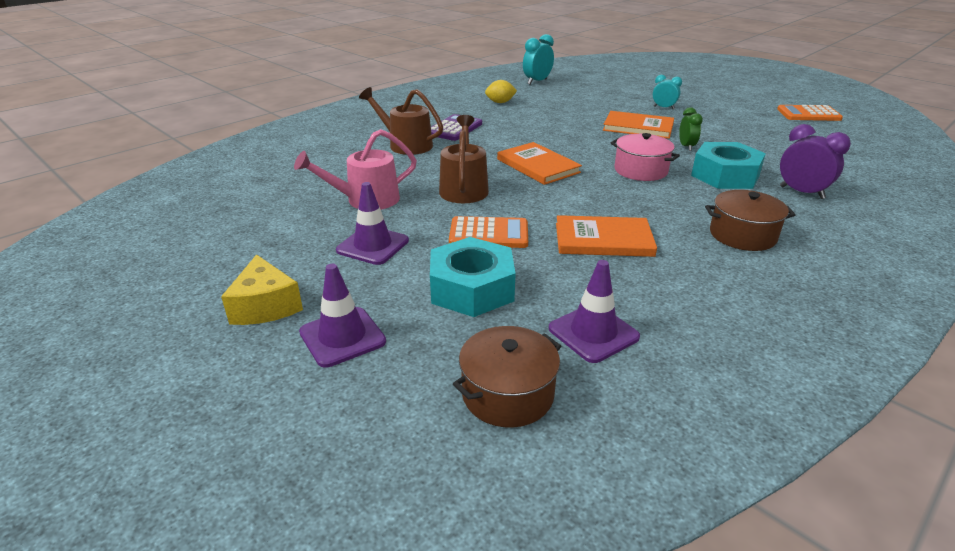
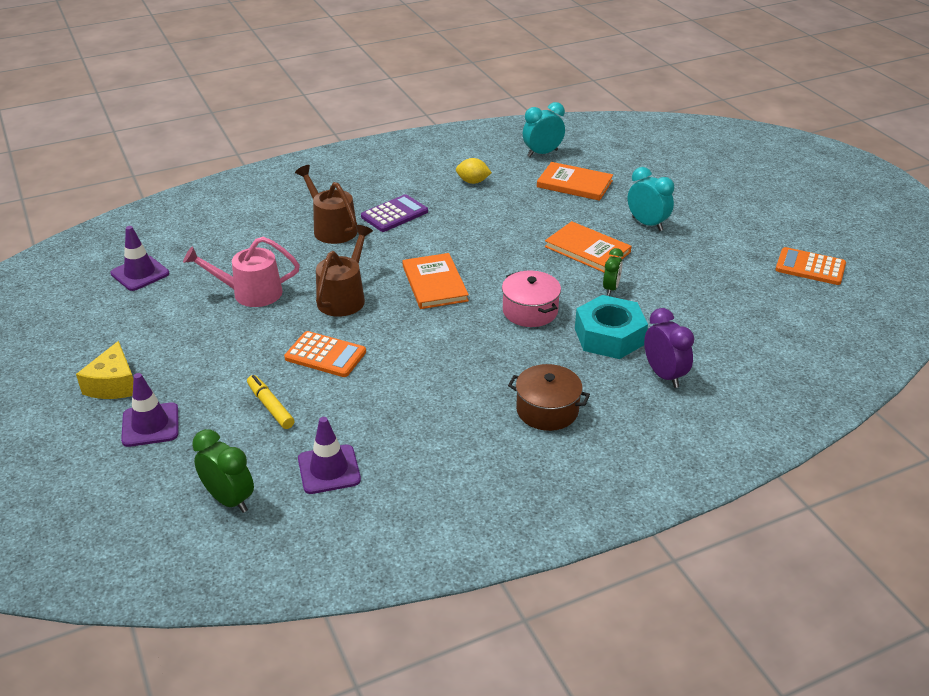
camera: 20 degrees right, 5 degrees up
(373, 245) = (224, 345): purple traffic cone -> purple traffic cone (140, 273)
(472, 288) = (270, 406): turquoise nut -> yellow marker
(508, 394) = (229, 500): brown pot -> green clock
(603, 239) = (417, 385): orange book -> orange book (574, 184)
(663, 108) = (647, 224): turquoise clock -> turquoise clock, size x1.54

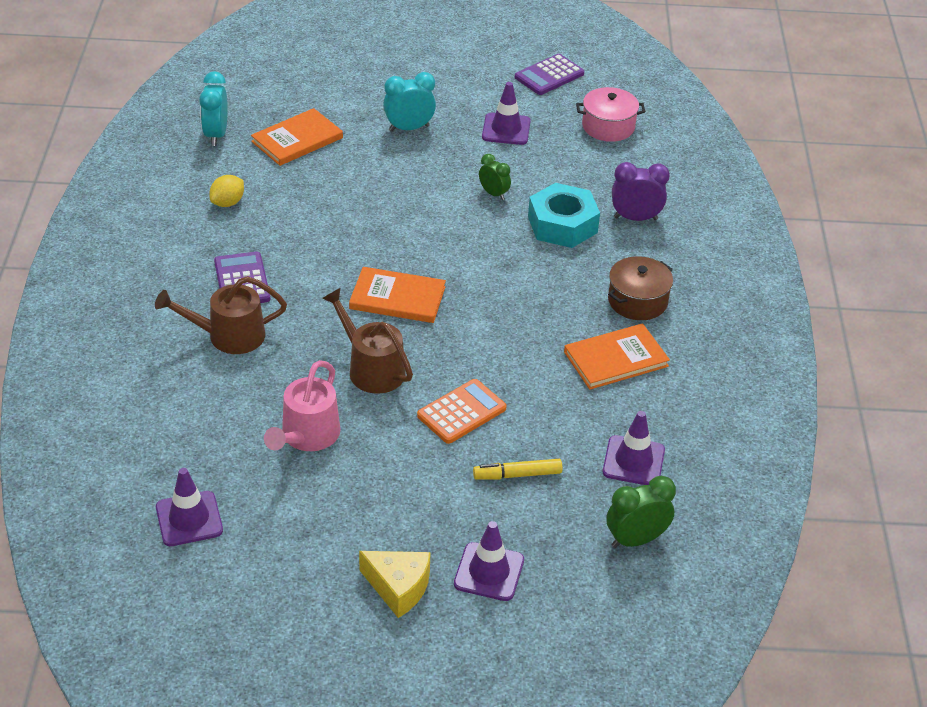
camera: 65 degrees left, 5 degrees up
(530, 311) = (490, 255): pink pot -> pink pot (608, 126)
(587, 249) = (420, 181): orange book -> orange book (616, 359)
(704, 268) = (506, 129): none -> purple traffic cone
(810, 267) = (549, 75): orange calculator -> purple calculator

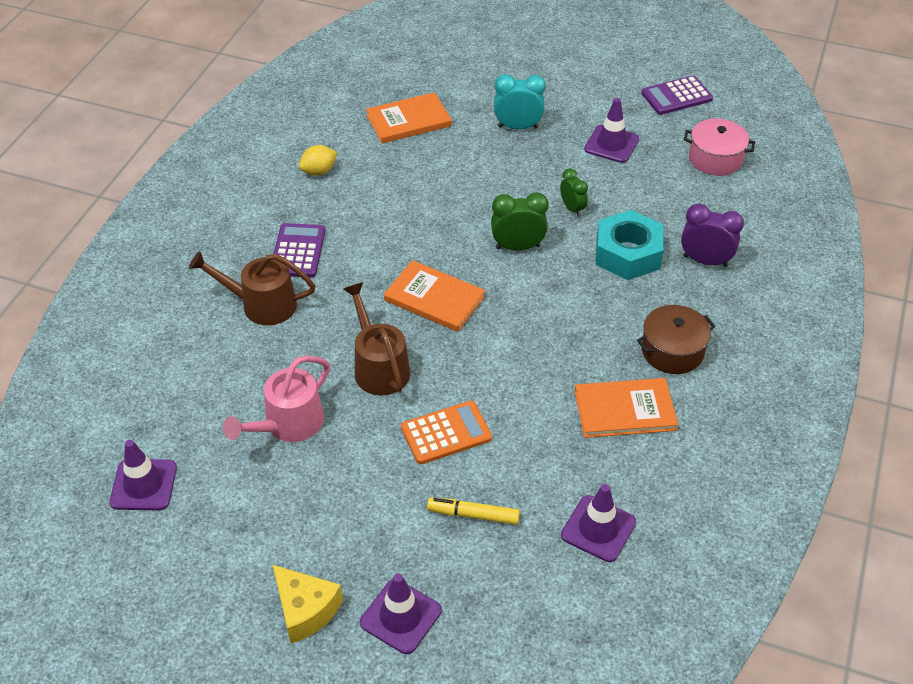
camera: 20 degrees right, 5 degrees up
(216, 135) = (337, 103): turquoise clock -> none
(636, 540) = (565, 619): green clock -> green clock (518, 247)

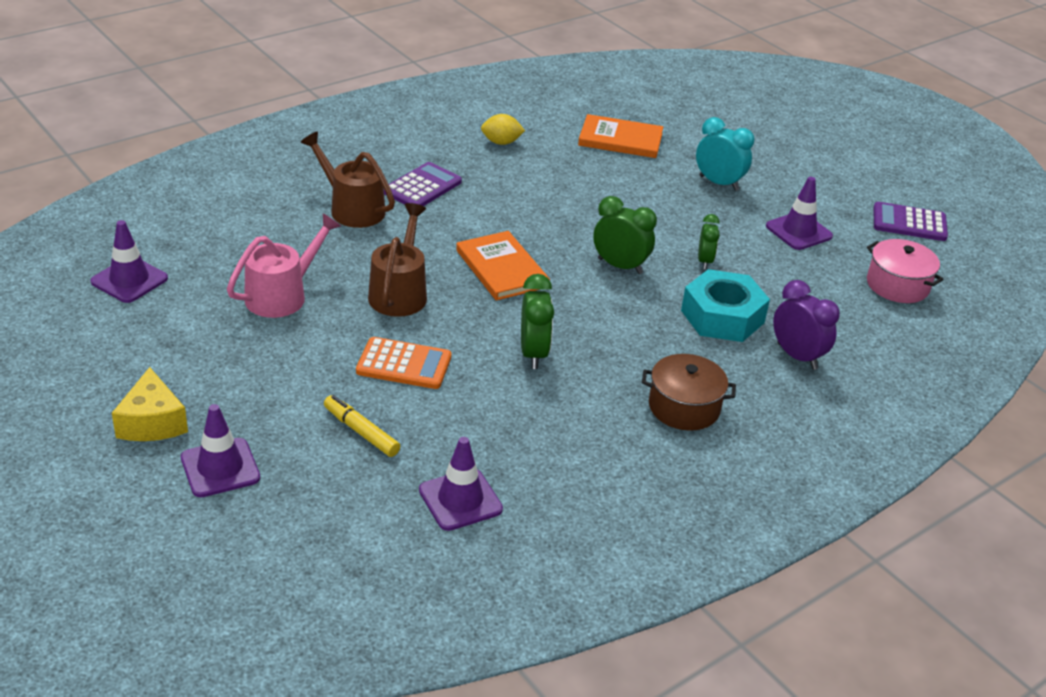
camera: 30 degrees right, 10 degrees down
(288, 424) = (282, 295): pink watering can -> pink watering can turned 150 degrees clockwise
(530, 365) = (533, 353): none -> green clock
(624, 410) = (586, 428): orange book -> none

